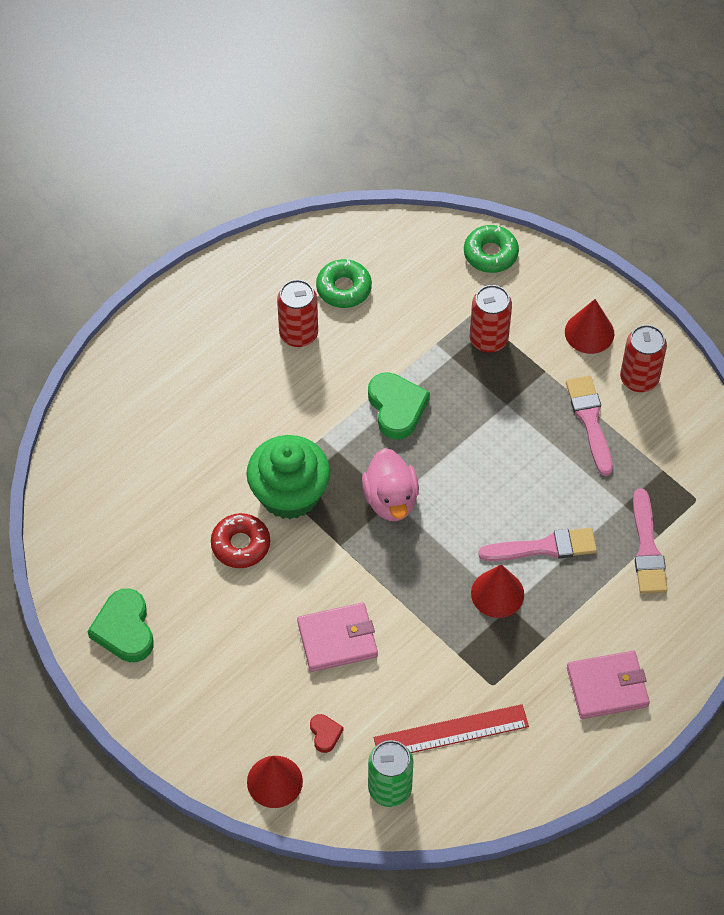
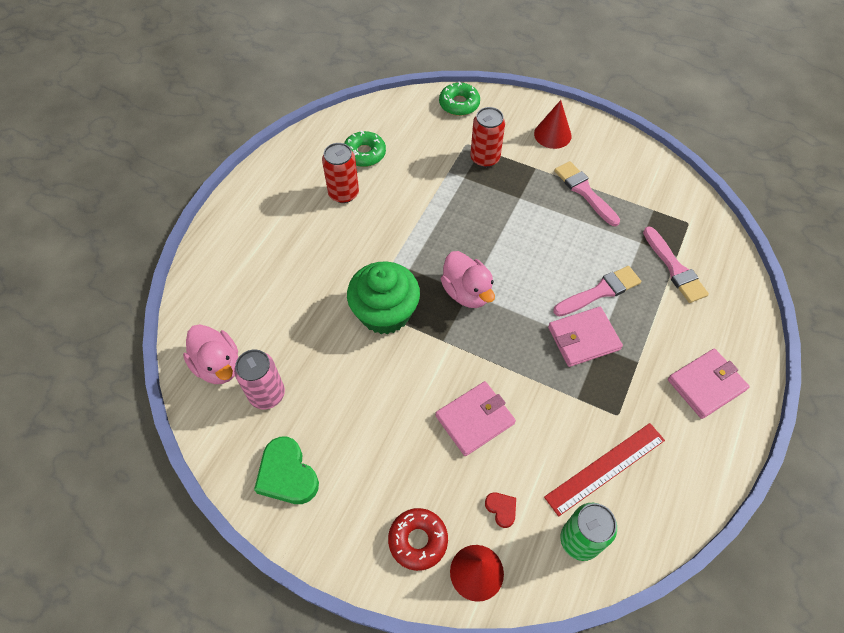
camera: 20 degrees left, 0 degrees up
(90, 494) = (218, 365): none -> pink duck
(131, 542) = (267, 394): none -> pink can
(240, 545) = (361, 366): red donut -> red donut (418, 540)
(396, 408) = (440, 224): green heart -> none
(497, 593) = (583, 338): red cone -> pink wallet
(639, 379) = (602, 154): red can -> none

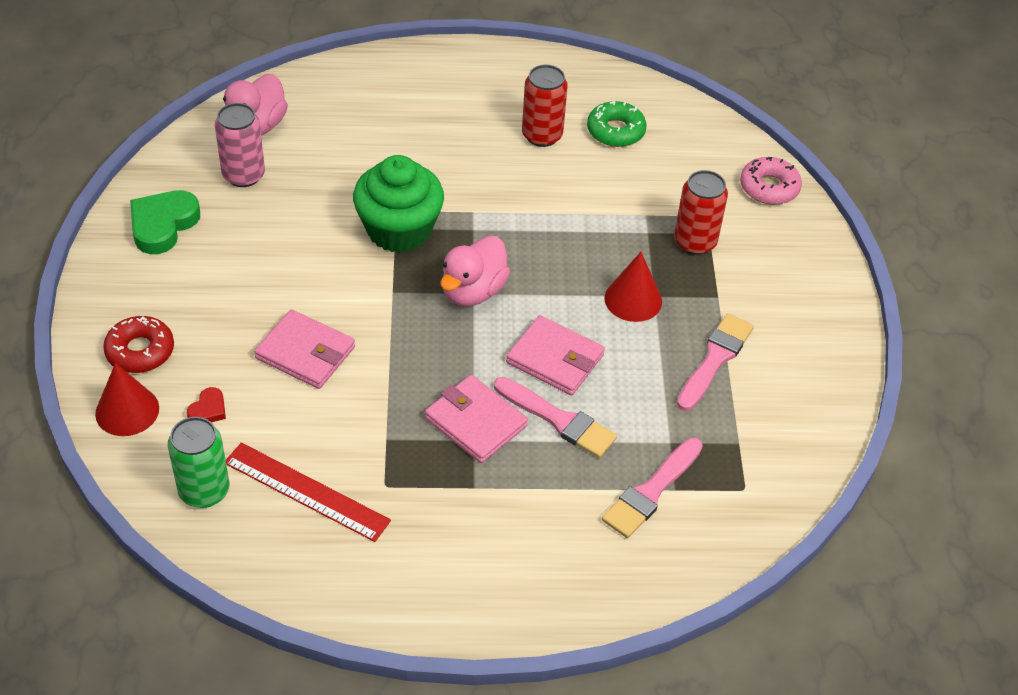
camera: 60 degrees right, 10 degrees down
(459, 104) = (769, 187): green donut -> pink donut
(552, 134) = (792, 297): red cone -> red cone (633, 299)
(706, 385) = (482, 568): pink wallet -> pink wallet (555, 359)

